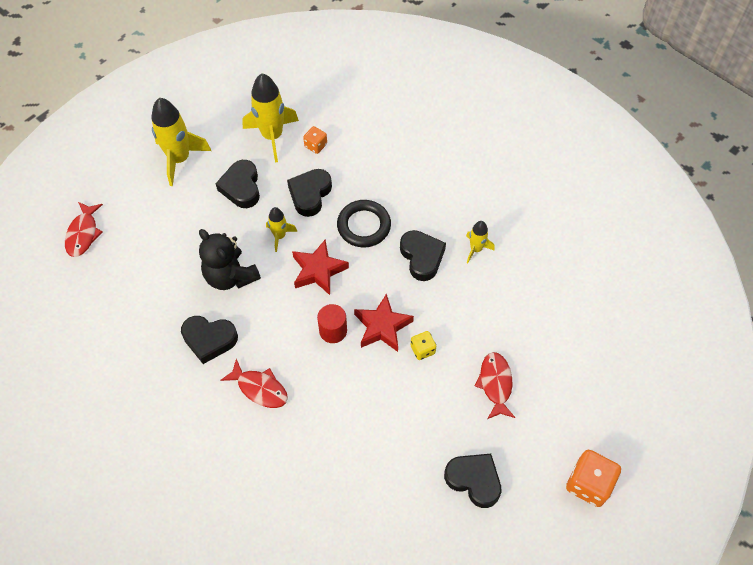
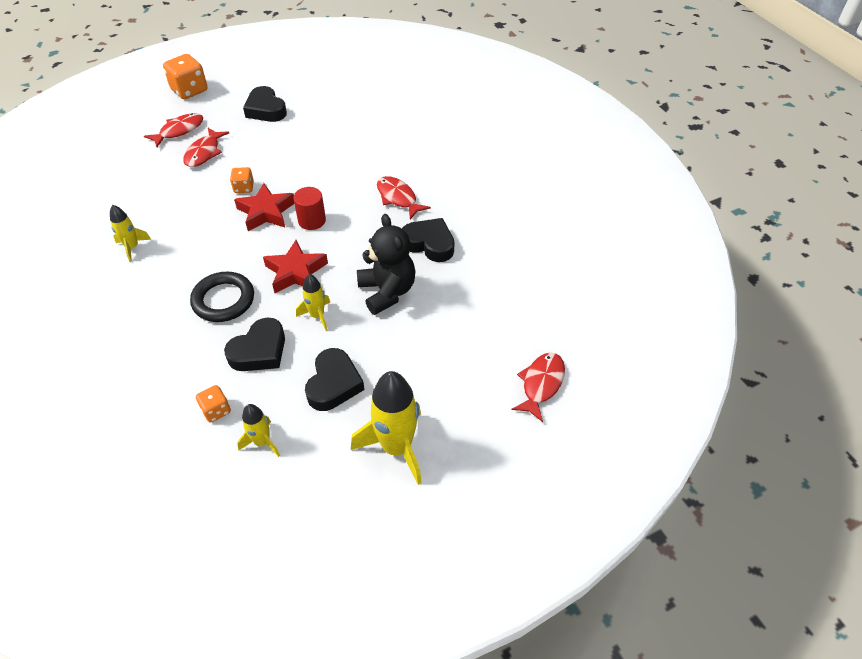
camera: 160 degrees left, 10 degrees down
(272, 136) = (262, 442): yellow rocket -> yellow rocket, size x0.53
(422, 257) = (188, 255): black heart -> none
(422, 349) = (244, 188): yellow dice -> orange dice
(547, 408) = (179, 131): none -> red fish

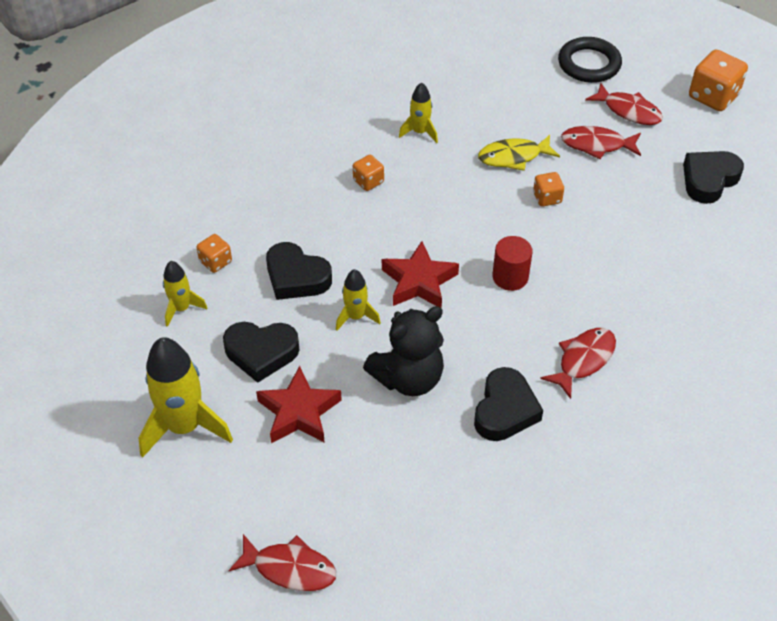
camera: 80 degrees right, 0 degrees up
(172, 289) = (368, 181): none -> orange dice
(192, 198) = (513, 157): none -> yellow fish
(223, 300) = (361, 228): black ring -> black ring (589, 64)
(266, 212) = (511, 229): red star -> red star (299, 412)

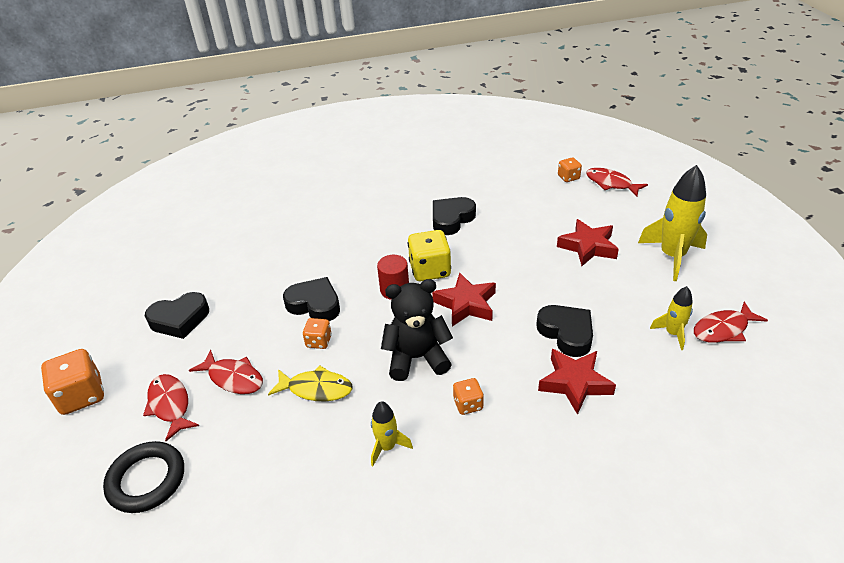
camera: 155 degrees left, 10 degrees down
(215, 262) = (638, 365): orange dice -> orange dice (568, 177)
(261, 353) = (608, 286): black heart -> black heart (315, 304)
(275, 227) = (575, 383): none -> red star
(356, 317) = (527, 292): yellow rocket -> none
(408, 378) = (505, 248): black teddy bear -> black teddy bear (417, 358)
(485, 316) = (430, 270): none -> yellow dice
(583, 360) = (383, 231): red fish -> red fish (723, 329)

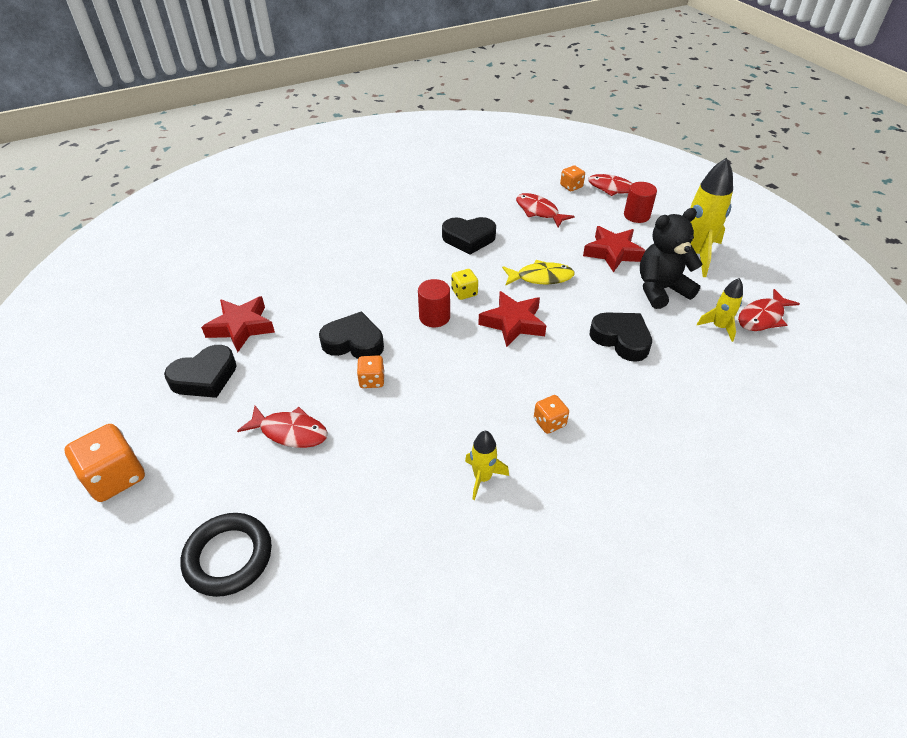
camera: 15 degrees left, 5 degrees up
(170, 405) = (227, 472): red fish -> red fish (539, 211)
(316, 389) = (386, 430): yellow fish -> yellow fish (541, 277)
(417, 358) = (482, 383): black teddy bear -> black teddy bear (661, 289)
(430, 270) = (464, 293): yellow dice -> yellow dice, size x0.56
(451, 219) = (468, 239): black heart -> black heart turned 120 degrees counterclockwise
(575, 383) = (645, 386): red star -> red star (241, 327)
(625, 212) = (636, 215): none -> red cylinder

